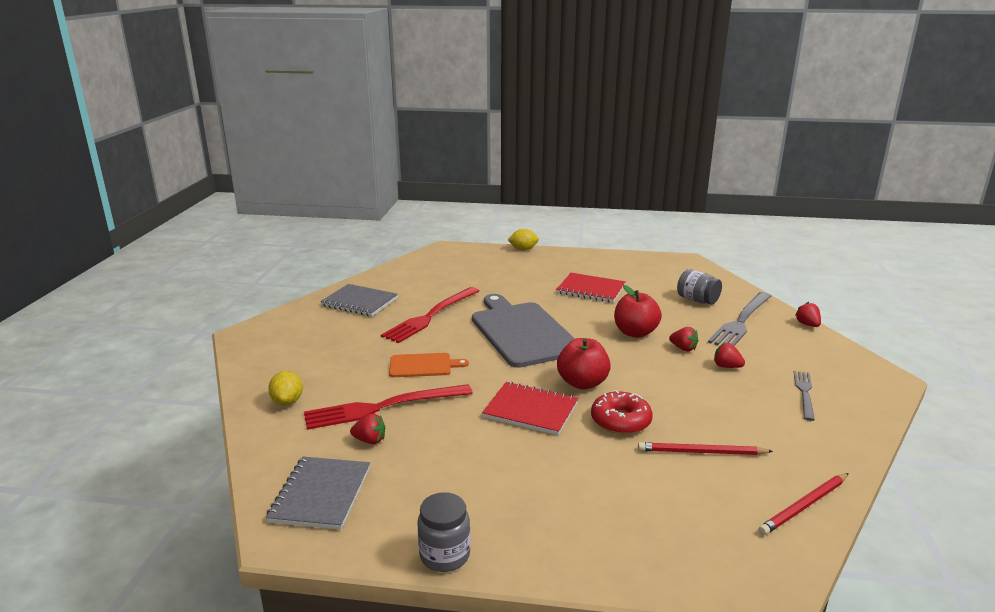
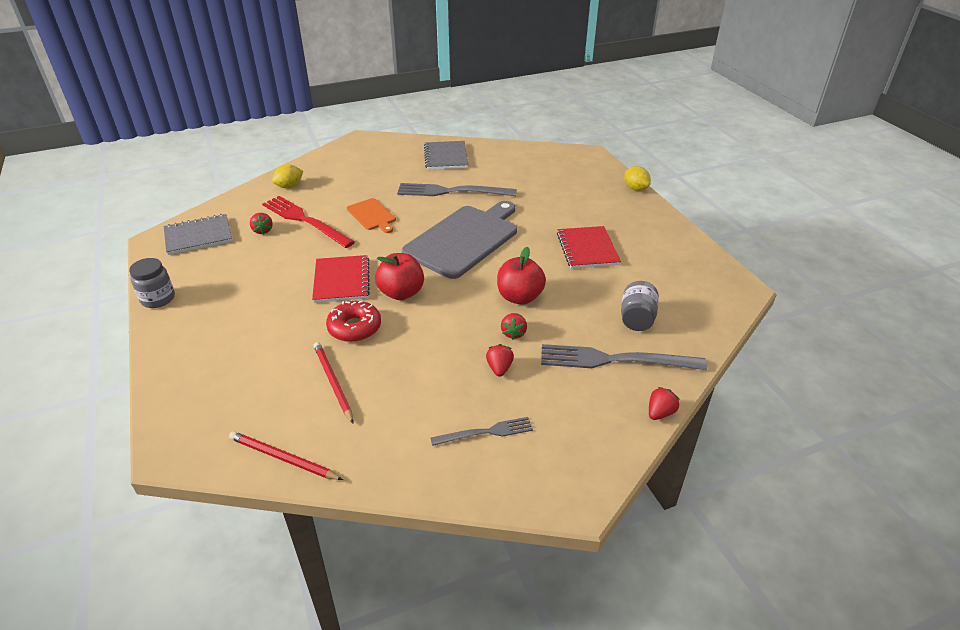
camera: 60 degrees right, 15 degrees up
(431, 316) = (452, 191): red fork -> grey fork

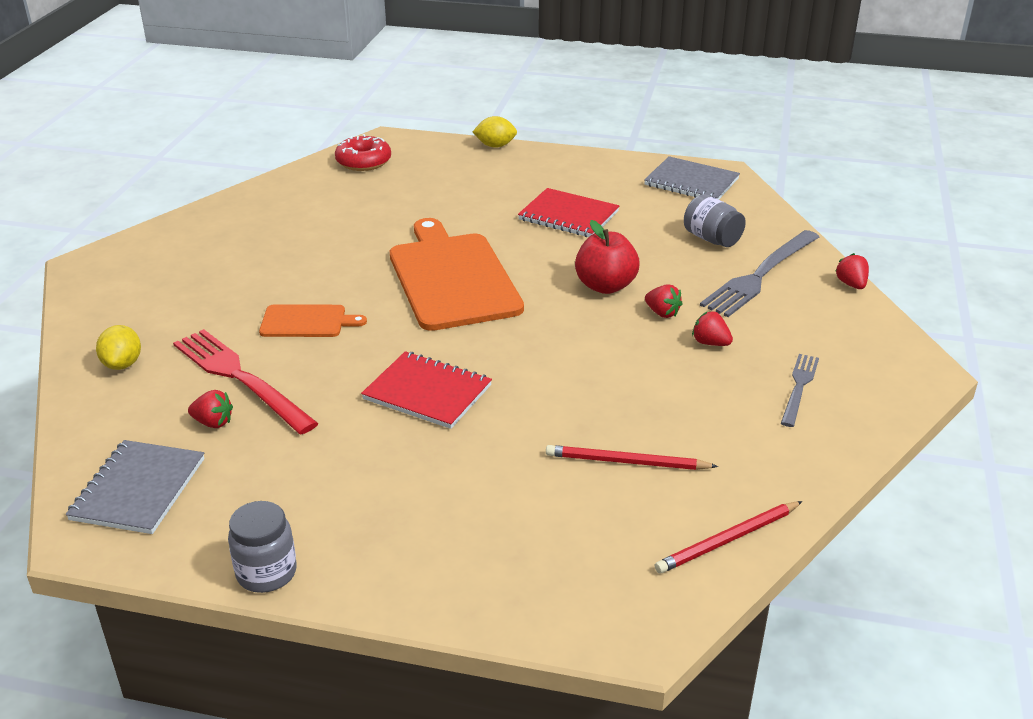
camera: 55 degrees left, 5 degrees down
(305, 220) = (240, 378): red fork -> red fork turned 60 degrees clockwise
(354, 328) = (538, 413): red donut -> red donut (363, 162)
(401, 293) = (507, 357): red apple -> none
(446, 157) = (246, 222): grey notebook -> grey notebook (691, 182)
(452, 191) = (336, 248): grey fork -> none
(464, 239) = (452, 278): grey cutting board -> orange cutting board

